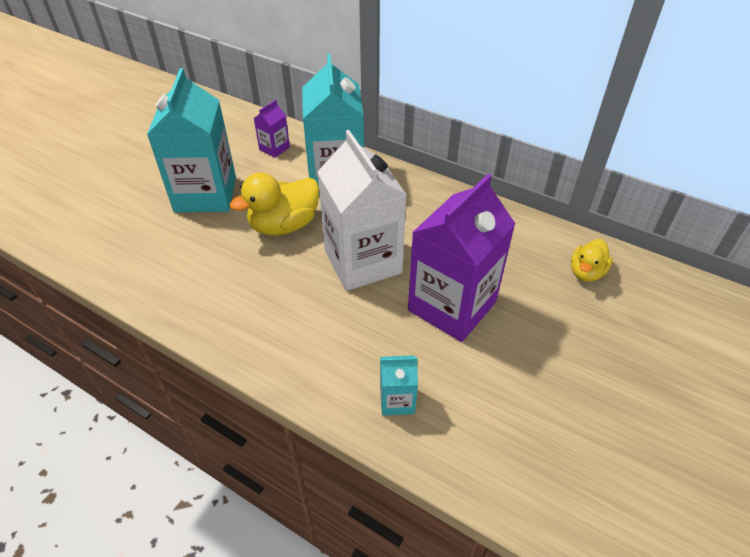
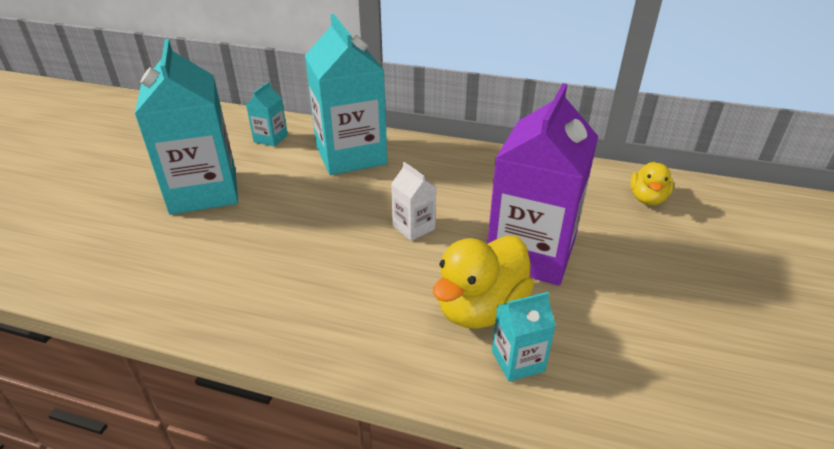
camera: 15 degrees left, 10 degrees down
(274, 148) = (270, 138): purple carton -> turquoise carton
(284, 225) = (309, 207): yellow duck -> yellow duck (480, 309)
(362, 262) = (413, 227): white carton -> white carton, size x0.44

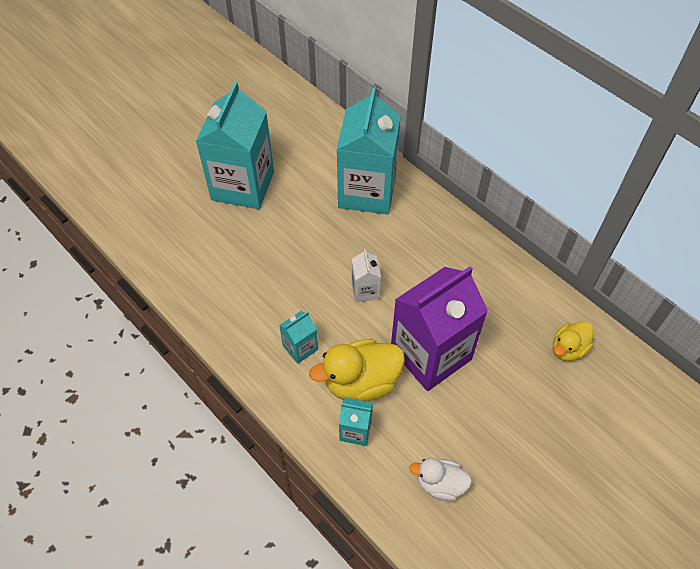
camera: 30 degrees right, 20 degrees up
(270, 138) = (317, 144): turquoise carton -> turquoise carton (300, 347)
(662, 368) = (440, 484): none -> white duck

